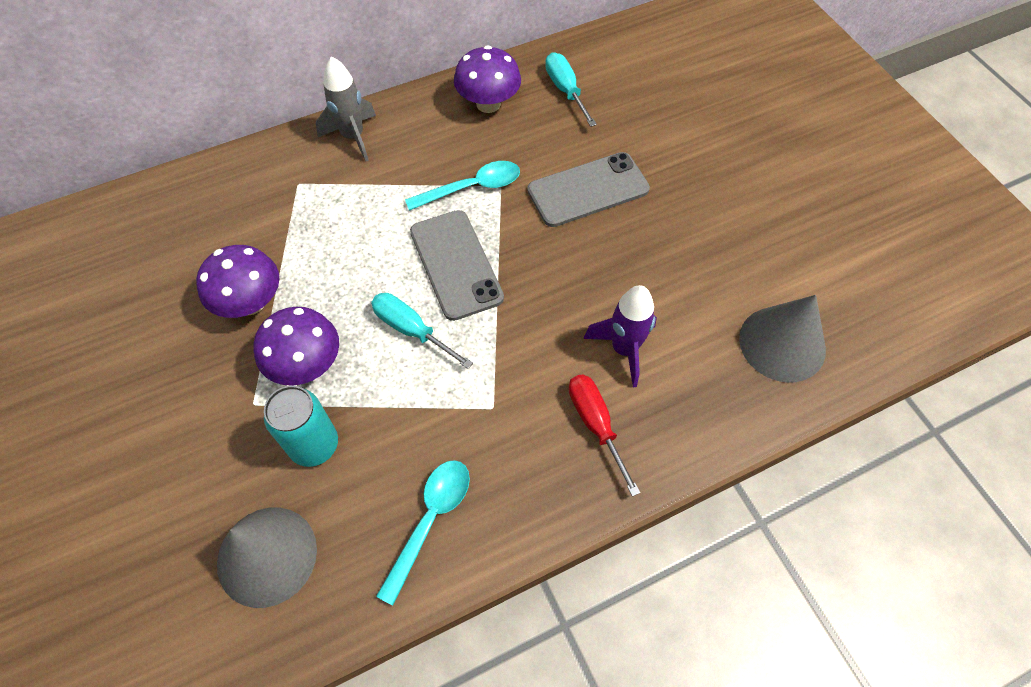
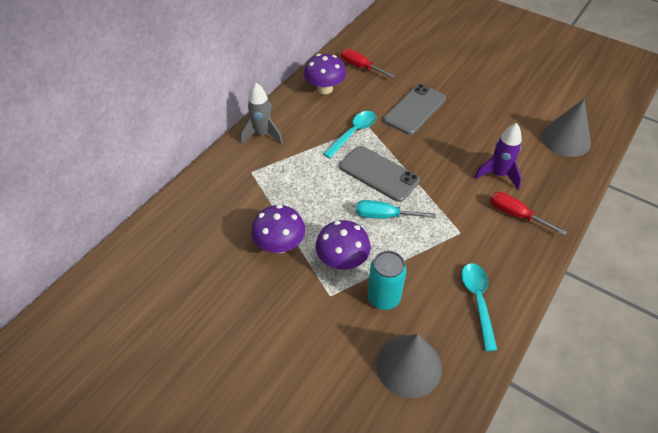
camera: 30 degrees left, 10 degrees down
(565, 90) = (360, 67): turquoise screwdriver -> red screwdriver

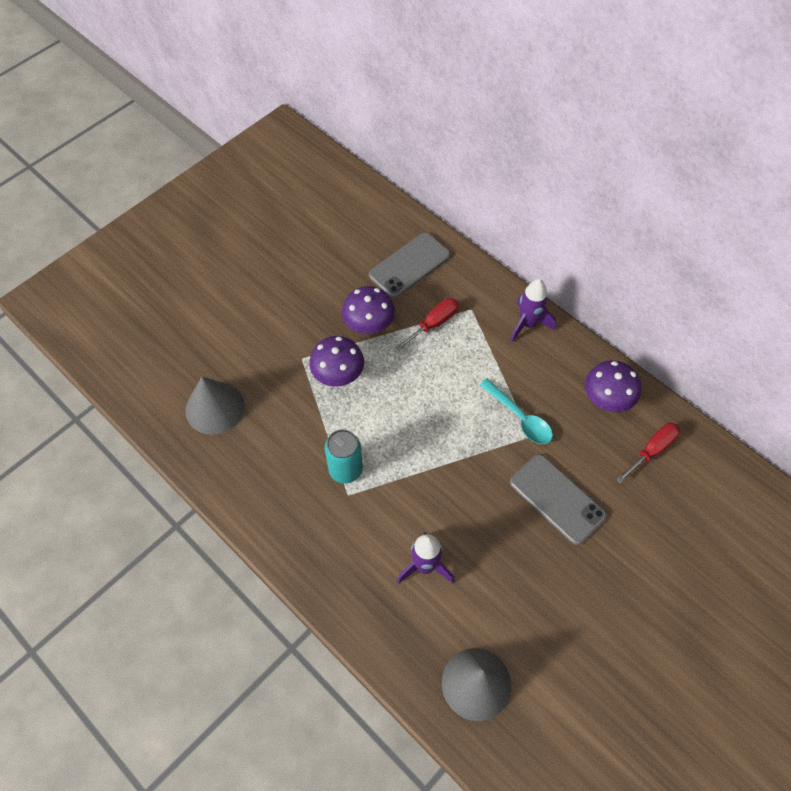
camera: 100 degrees right, 10 degrees up
(262, 135) = (527, 324): grey rocket -> purple rocket
(379, 173) = (448, 432): grey phone -> grey phone (409, 265)
(384, 216) = (386, 424): turquoise screwdriver -> none
(384, 298) = (287, 402): turquoise can -> turquoise can (345, 470)
(478, 301) = (261, 485): turquoise spoon -> none
(516, 215) = (359, 564): red screwdriver -> red screwdriver (434, 324)

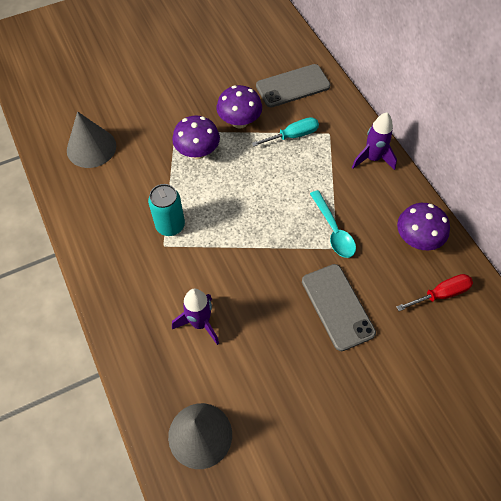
camera: 20 degrees right, 0 degrees up
(434, 324) = (293, 136): red screwdriver -> turquoise screwdriver

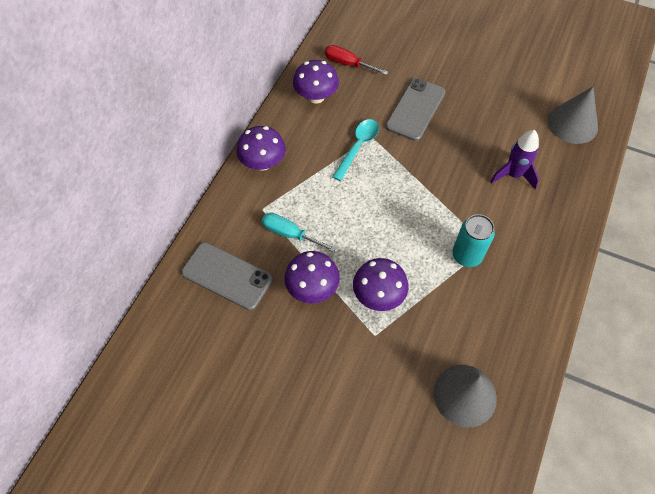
camera: 130 degrees left, 0 degrees up
(372, 158) = (263, 163): purple rocket -> purple mushroom

